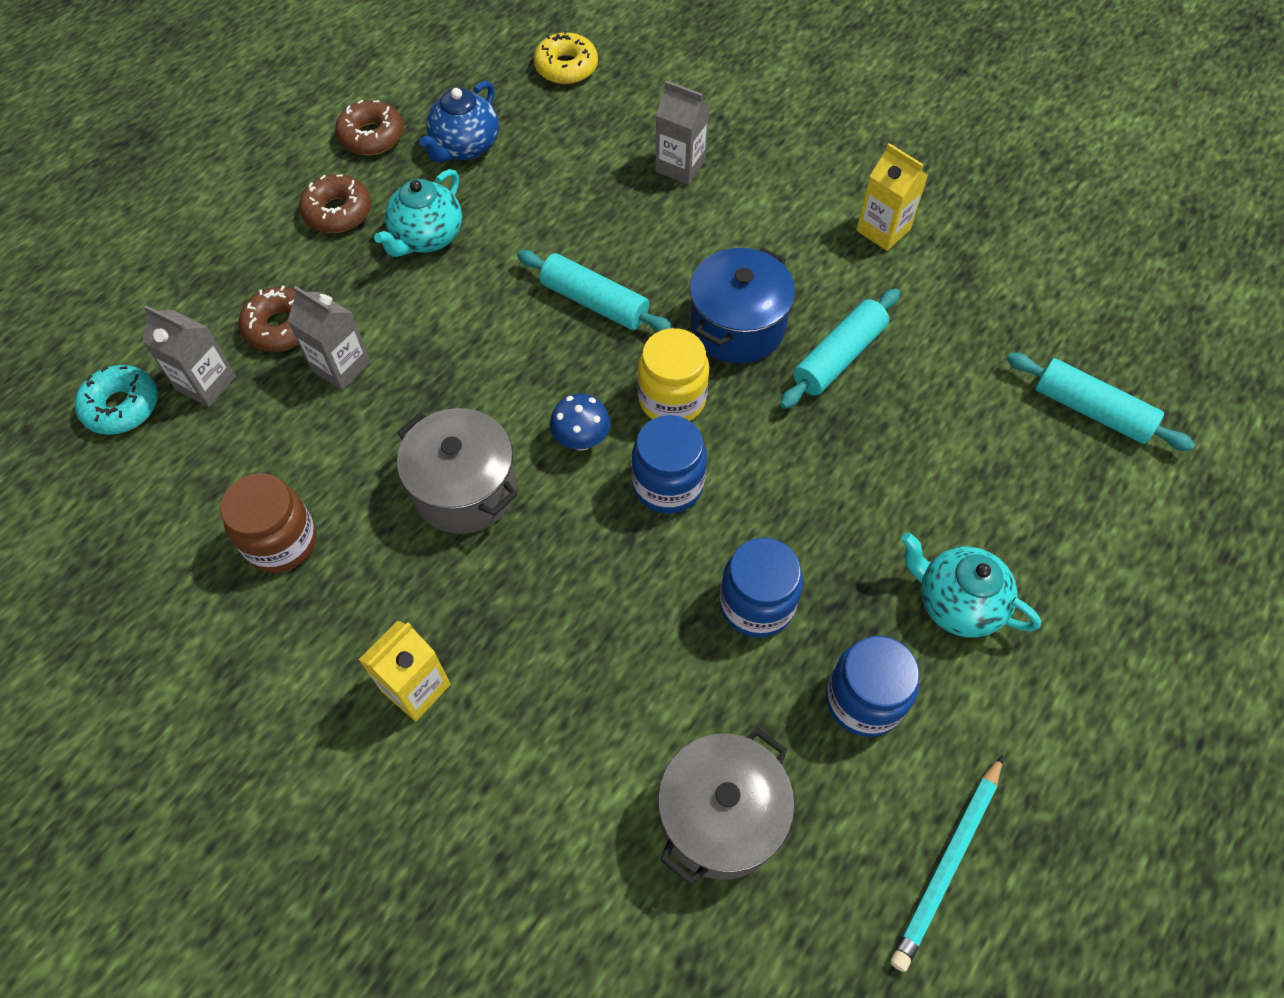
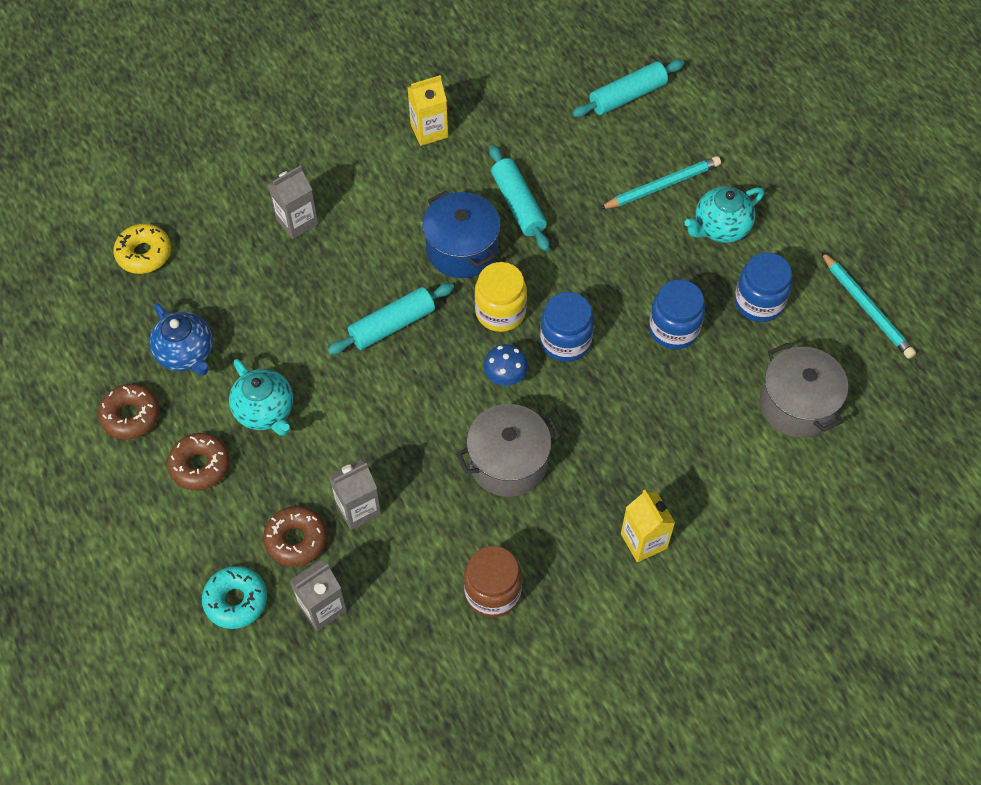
camera: 65 degrees left, 0 degrees up
(122, 406) = (311, 675): turquoise donut -> turquoise donut (236, 600)
(976, 504) = (662, 186): none -> turquoise pencil

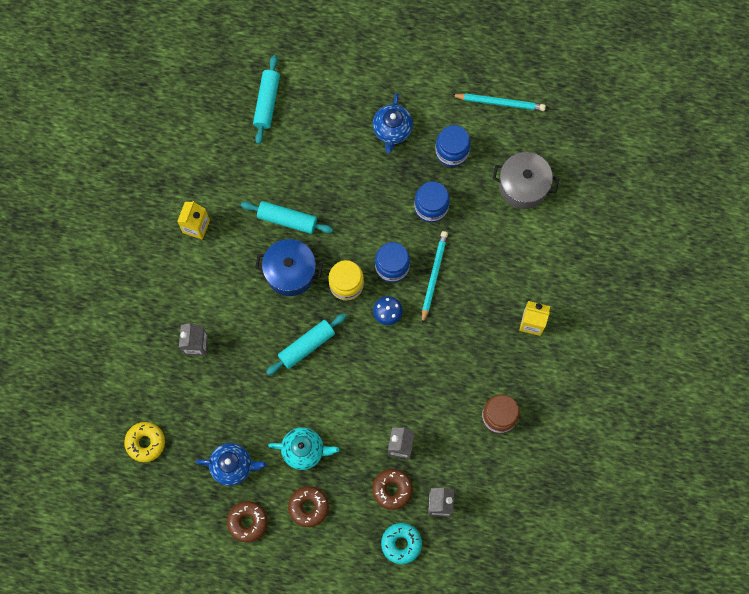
camera: 50 degrees left, 15 degrees up
(392, 325) = (306, 346): turquoise rolling pin -> turquoise rolling pin turned 45 degrees clockwise
(508, 462) = (436, 352): grey pot -> none
(662, 186) = (340, 136): turquoise pencil -> turquoise pencil (433, 276)
(720, 228) = (392, 130): turquoise teapot -> blue teapot

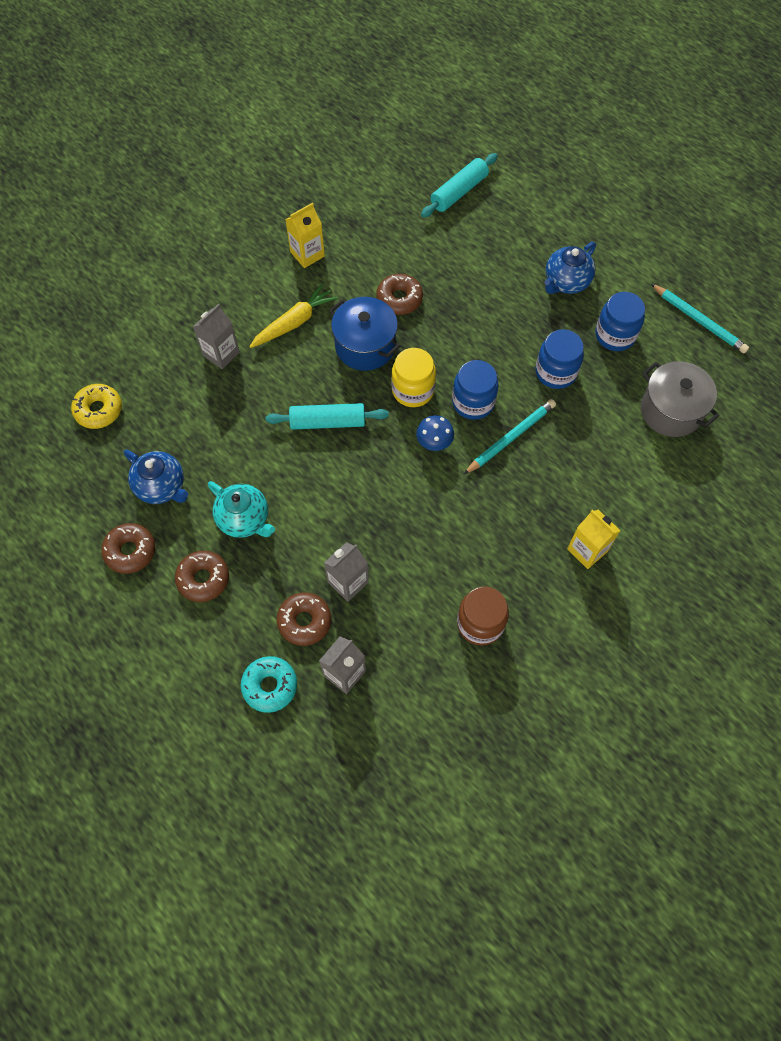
camera: 35 degrees right, 10 degrees down
(228, 286) = (294, 322): none -> yellow carrot
(287, 219) = (399, 299): turquoise rolling pin -> brown donut

